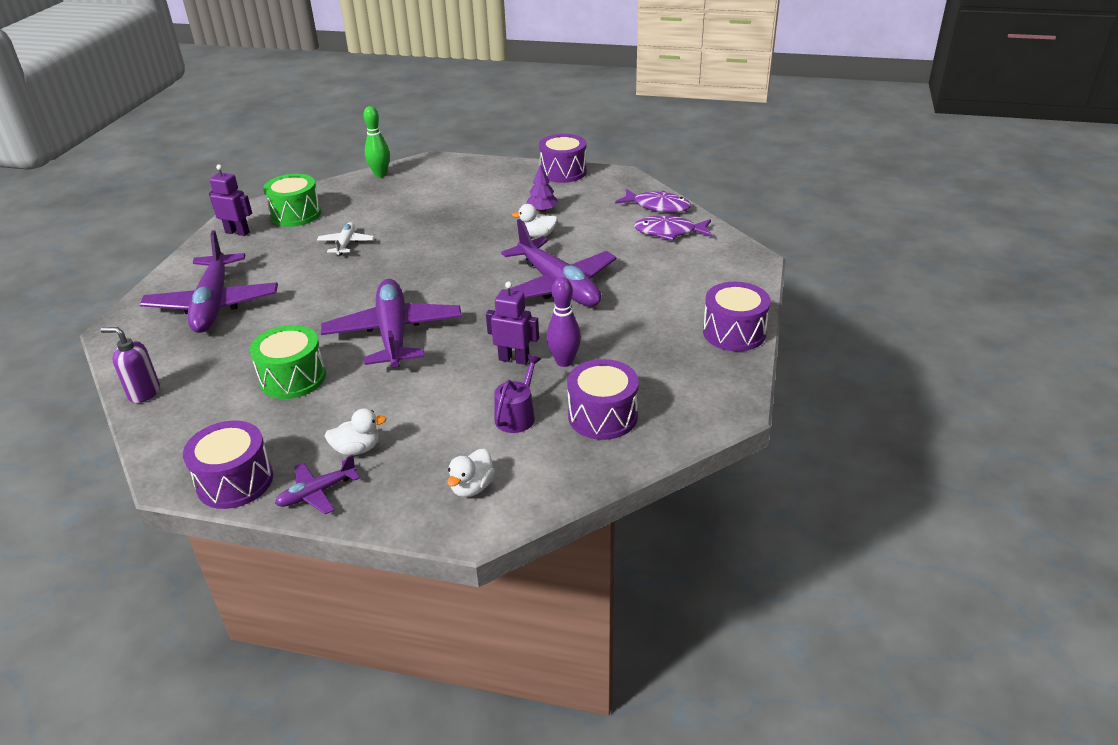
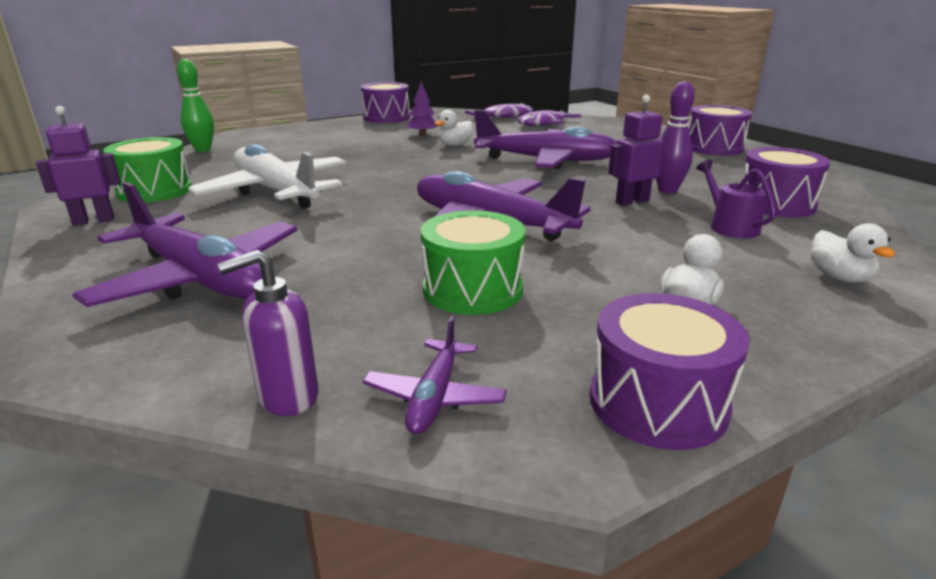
camera: 45 degrees left, 10 degrees down
(317, 493) = (758, 355): purple plane -> purple plane (434, 397)
(346, 244) = (276, 191): white plane -> white plane, size x2.12

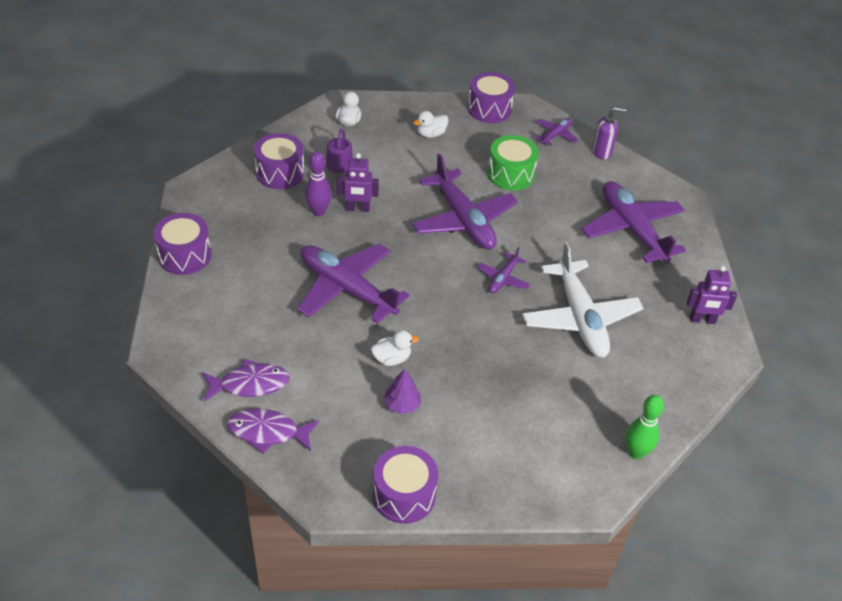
camera: 155 degrees left, 20 degrees up
(154, 191) = (670, 357): green drum -> none
(390, 195) = (503, 279): none -> purple plane

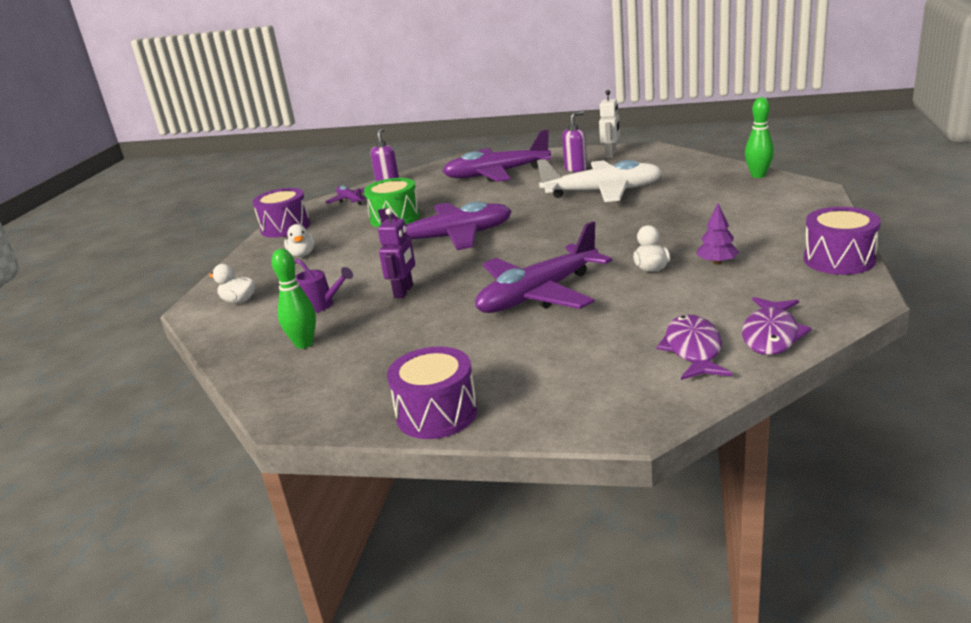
camera: 70 degrees left, 20 degrees down
(280, 173) = (304, 344): purple drum -> green bowling pin
(318, 211) = (395, 315): purple bowling pin -> none
(503, 279) = (544, 220): purple plane -> none
(653, 292) = (576, 168): none -> purple soap dispenser
(702, 320) = (611, 155): purple robot -> white robot

